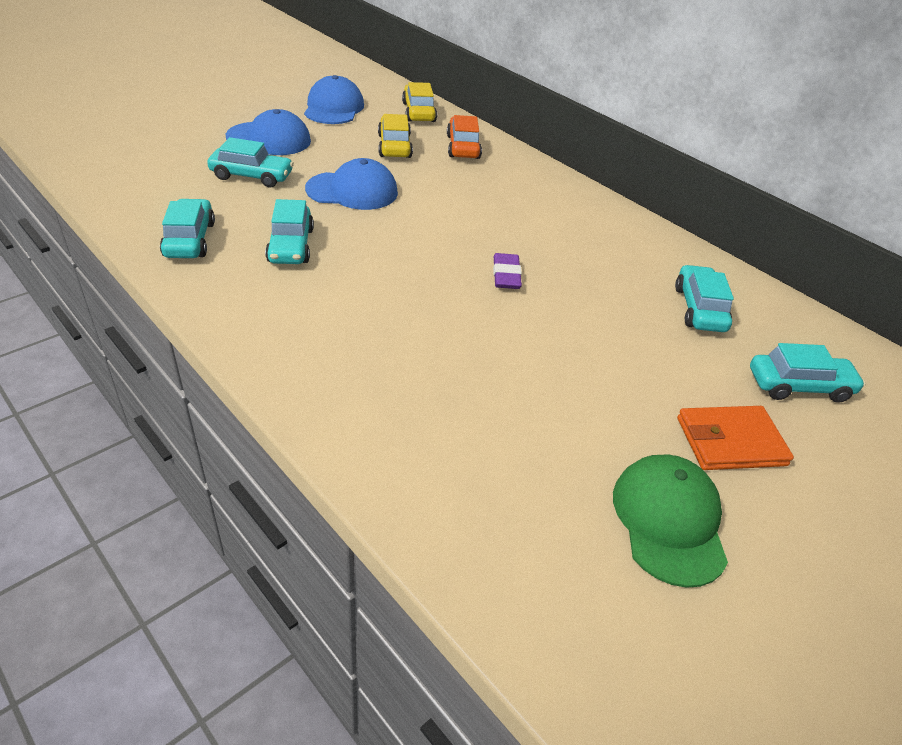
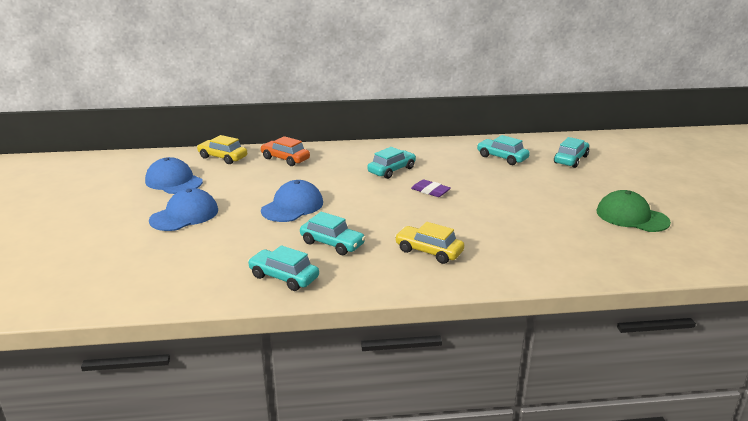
camera: 50 degrees left, 15 degrees down
(252, 176) = (228, 234): turquoise car -> turquoise car (391, 170)
(394, 146) = (255, 178): yellow car -> yellow car (428, 251)
(730, 441) = (594, 186): orange wallet -> none

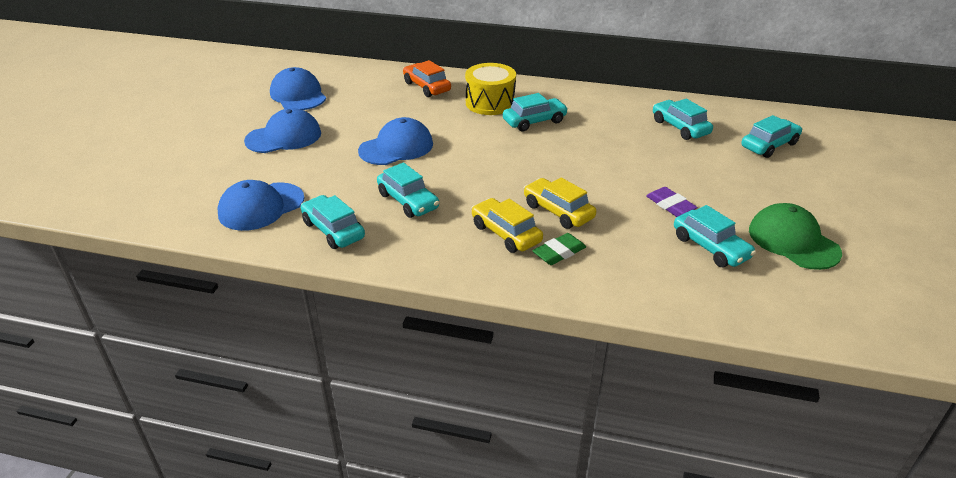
camera: 20 degrees right, 10 degrees up
(204, 272) = (261, 206): none -> blue cap
(222, 157) = (363, 74): yellow car -> yellow car (558, 211)
(347, 163) = (490, 103): none -> yellow drum
(430, 191) = (561, 157): purple eraser -> purple eraser (670, 205)
(479, 256) = (559, 252): none -> green eraser
(581, 231) = (710, 247): none -> turquoise car

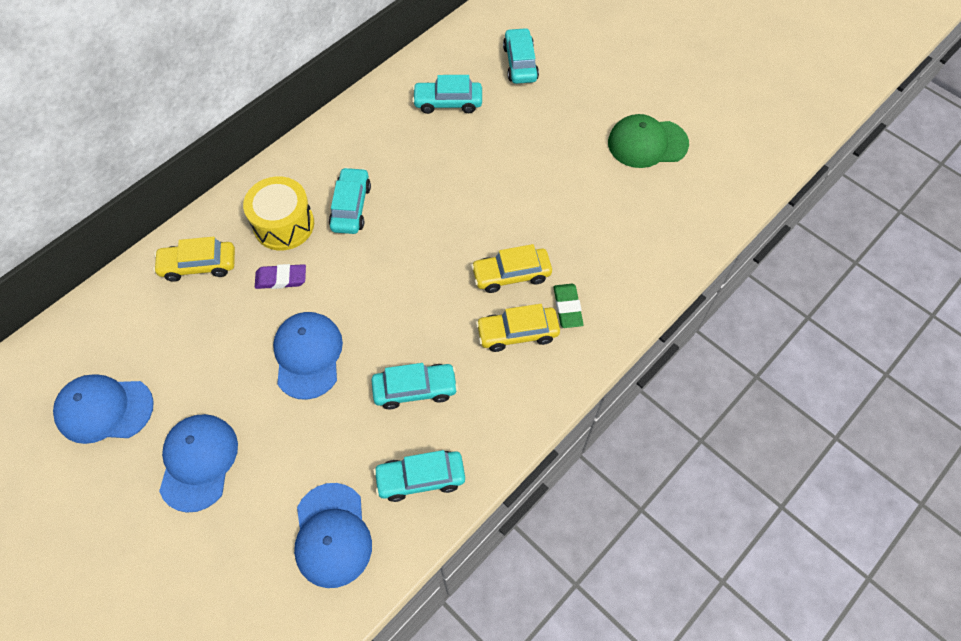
camera: 60 degrees left, 25 degrees up
(426, 87) = (199, 265): orange car -> yellow car
(670, 205) = (555, 189): purple eraser -> purple eraser (281, 279)
(710, 247) = (623, 199): turquoise car -> none

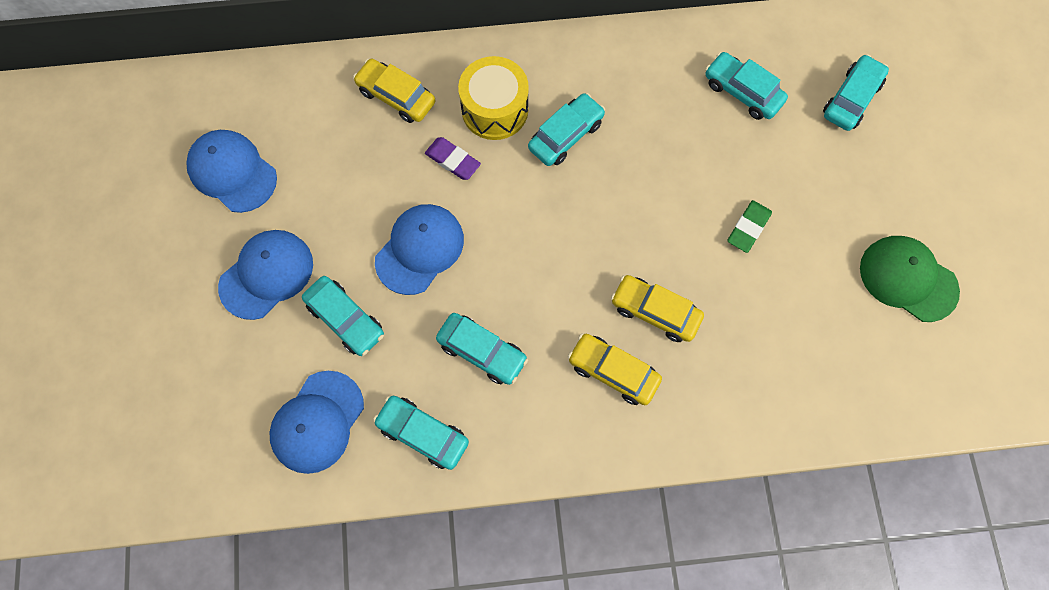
camera: 40 degrees right, 10 degrees up
(291, 445) = (346, 319): none -> turquoise car
(567, 307) = (679, 384): green eraser -> green eraser (748, 228)

